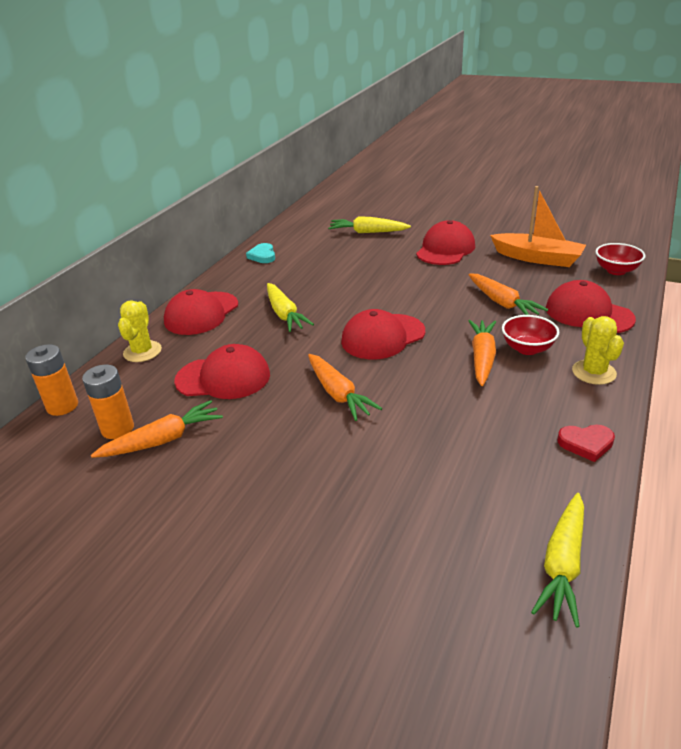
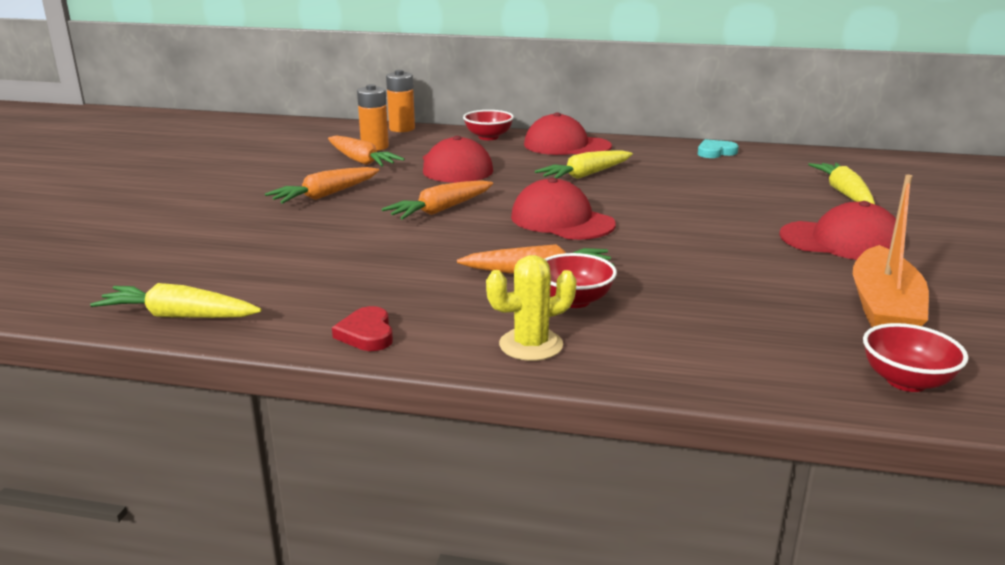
camera: 75 degrees right, 10 degrees down
(142, 352) = (488, 137): yellow cactus -> red bowl
(502, 303) = (696, 283): orange carrot -> orange carrot (325, 195)
(588, 313) = (709, 347): red cap -> none

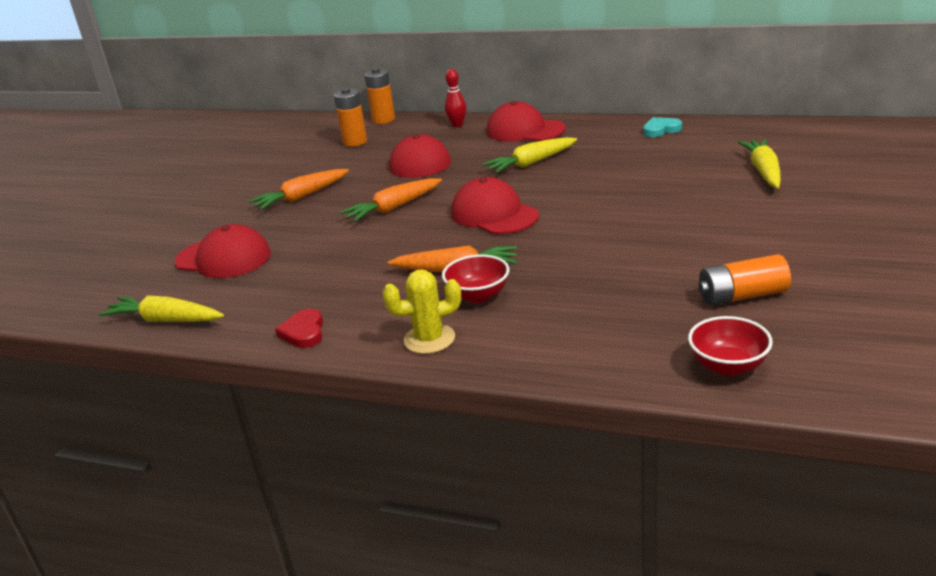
camera: 10 degrees right, 5 degrees up
(361, 161) = (340, 158): orange carrot -> none
(488, 137) = (457, 125): red bowl -> red bowling pin
(841, 241) = (736, 226): red cap -> red cap (223, 258)
(884, 309) = (742, 296): orange boat -> orange battery

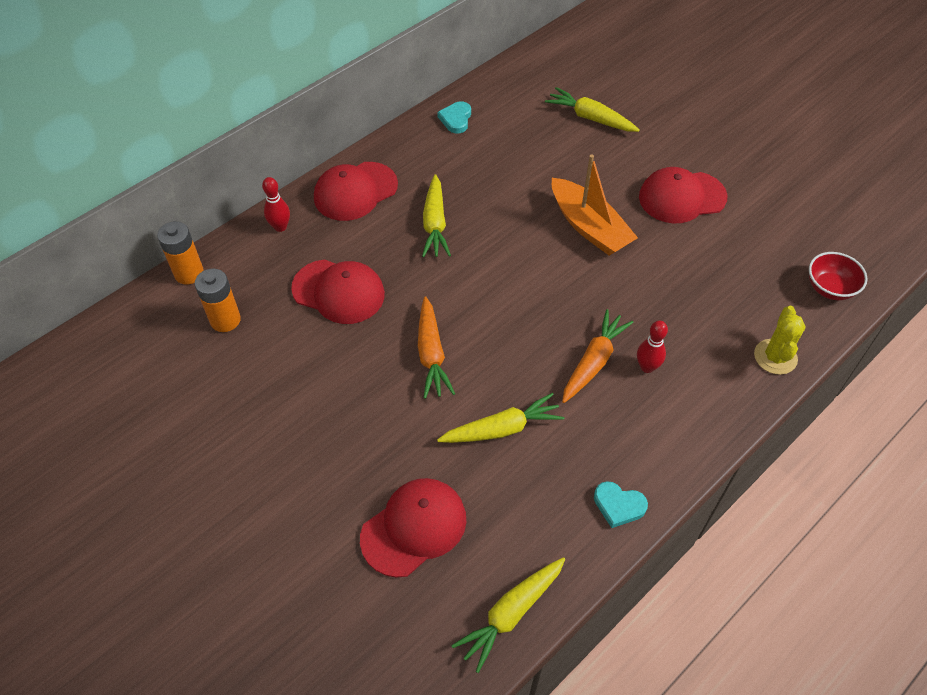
camera: 65 degrees left, 25 degrees up
(301, 197) = (327, 416): orange carrot -> none
(303, 332) = (618, 505): red heart -> turquoise heart
(344, 257) = (502, 429): none -> yellow carrot
(429, 339) = (690, 425): yellow cactus -> yellow cactus (775, 357)
(478, 296) = (647, 367): red bowl -> red bowling pin
(494, 214) = (514, 294): red cap -> red cap (681, 197)
(618, 216) = (589, 227): none -> orange boat
(742, 296) = (754, 234): orange battery -> none

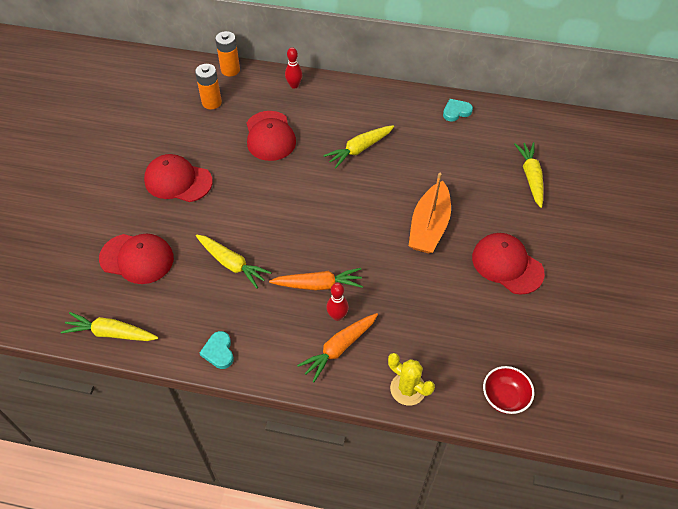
camera: 55 degrees right, 0 degrees up
(355, 191) = (350, 100): red cap -> red cap (178, 181)
(431, 354) = (259, 202): orange carrot -> orange carrot (339, 348)
(775, 357) = (408, 389): yellow cactus -> yellow cactus turned 60 degrees clockwise

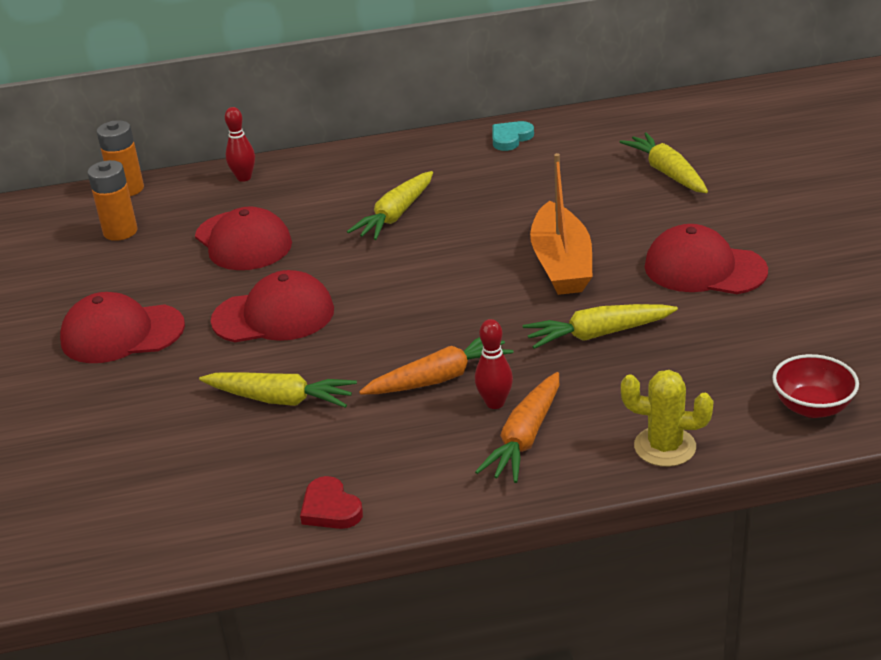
camera: 20 degrees left, 20 degrees down
(111, 333) = (122, 550): yellow carrot -> yellow carrot (598, 334)
(137, 258) = (110, 445): red cap -> red cap (274, 315)
(219, 351) = (330, 508): turquoise heart -> red heart

